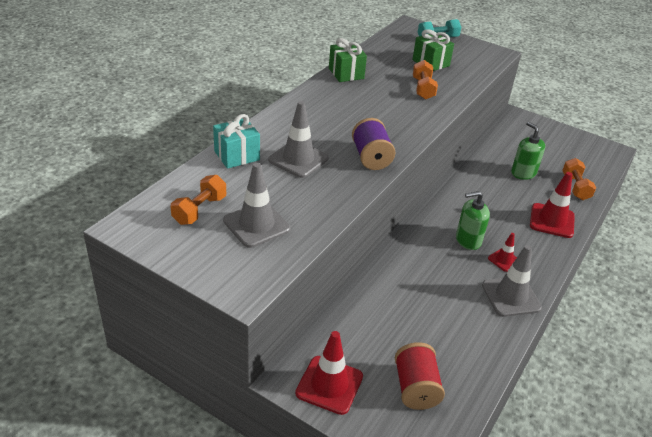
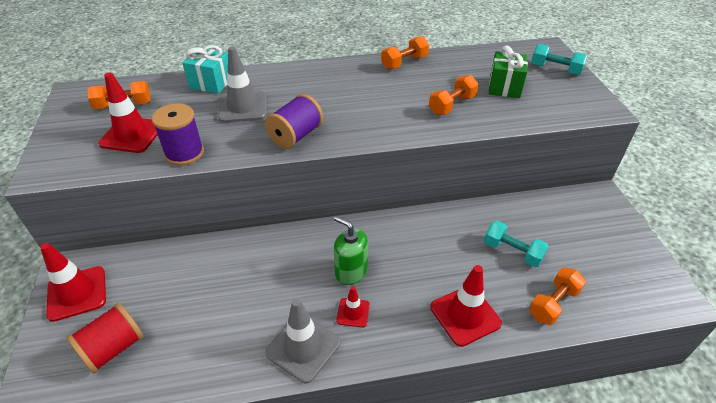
camera: 50 degrees right, 5 degrees up
(256, 225) = (132, 135): grey traffic cone -> red traffic cone
(322, 212) = (184, 153): none -> purple spool
(346, 73) = (404, 63): green gift -> orange dumbbell
(523, 173) = (512, 252): green soap dispenser -> turquoise dumbbell

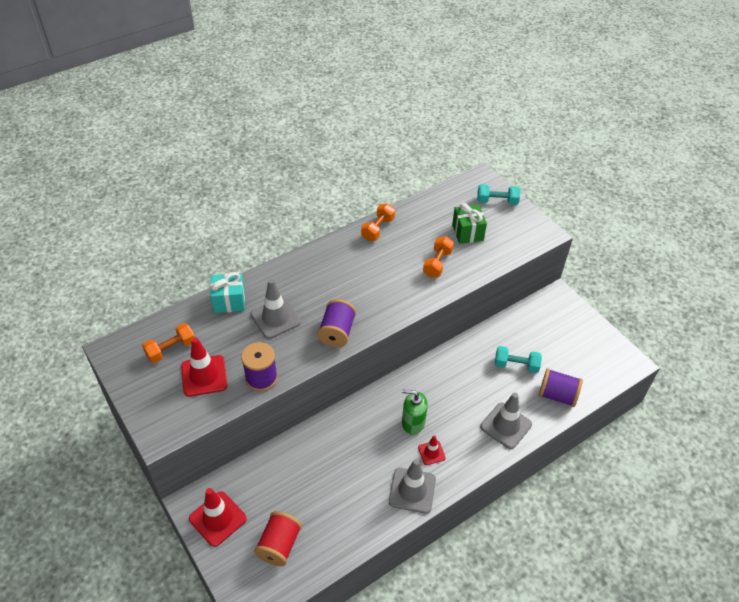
camera: 25 degrees left, 5 degrees up
(465, 315) = (506, 425): red traffic cone -> grey traffic cone
(553, 303) = (557, 395): orange dumbbell -> purple spool

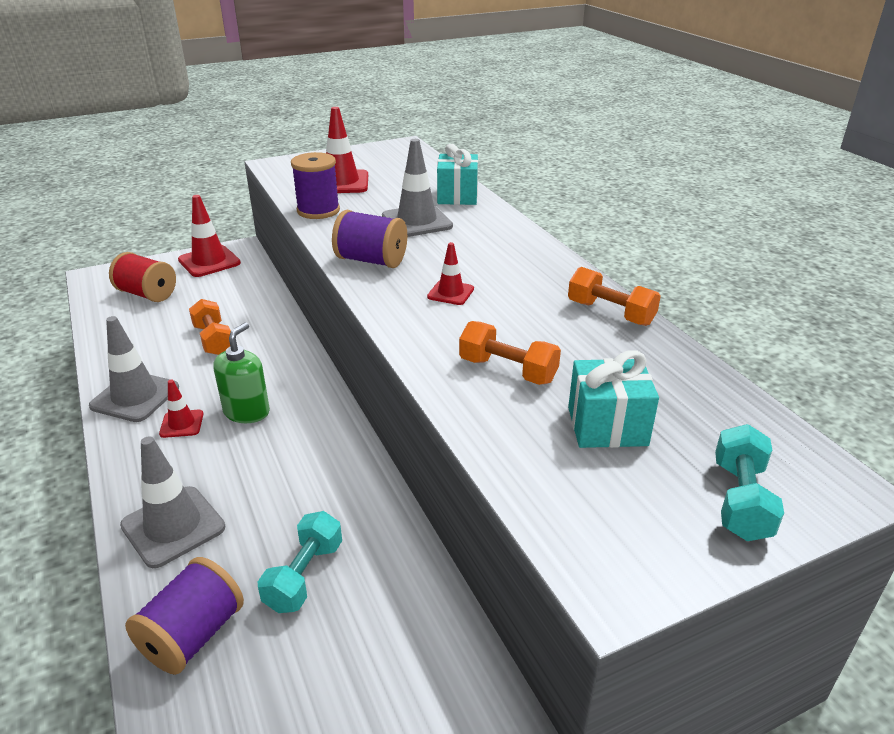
camera: 100 degrees right, 15 degrees down
(171, 349) = (390, 168): orange dumbbell -> orange dumbbell (213, 340)
(370, 290) = (450, 293): none -> red traffic cone
(467, 232) = (607, 426): green gift -> turquoise gift

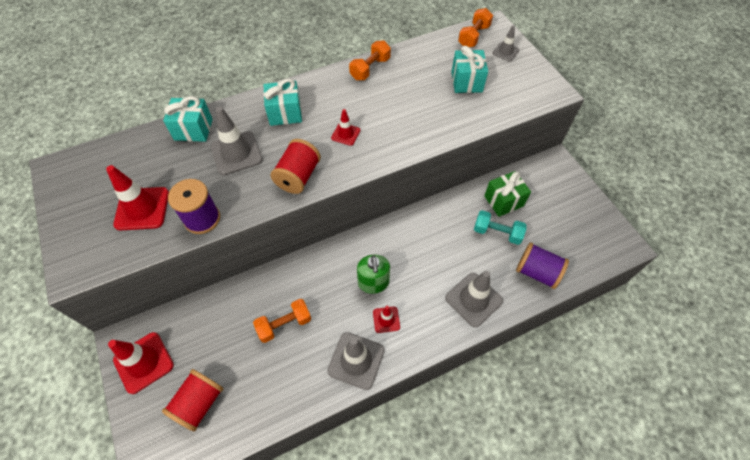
camera: 90 degrees left, 25 degrees up
(247, 412) = (373, 283): green soap dispenser -> green soap dispenser turned 120 degrees counterclockwise
(371, 260) = (298, 176): purple spool -> red spool
(383, 596) = (503, 201): none -> green gift
(491, 247) = (285, 113): none -> turquoise gift
(507, 370) = (426, 112): orange dumbbell -> orange dumbbell (473, 36)
(740, 500) = (505, 52): turquoise dumbbell -> grey traffic cone

